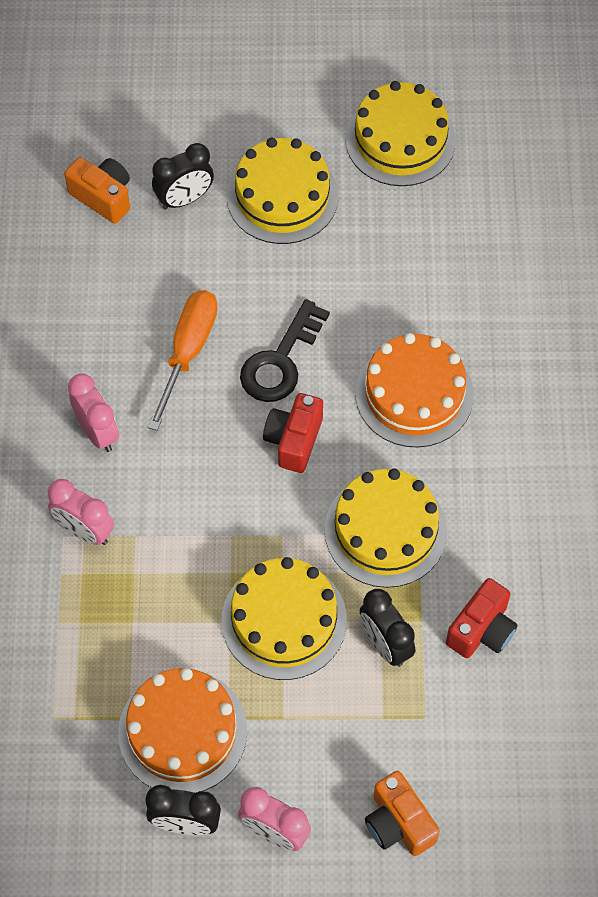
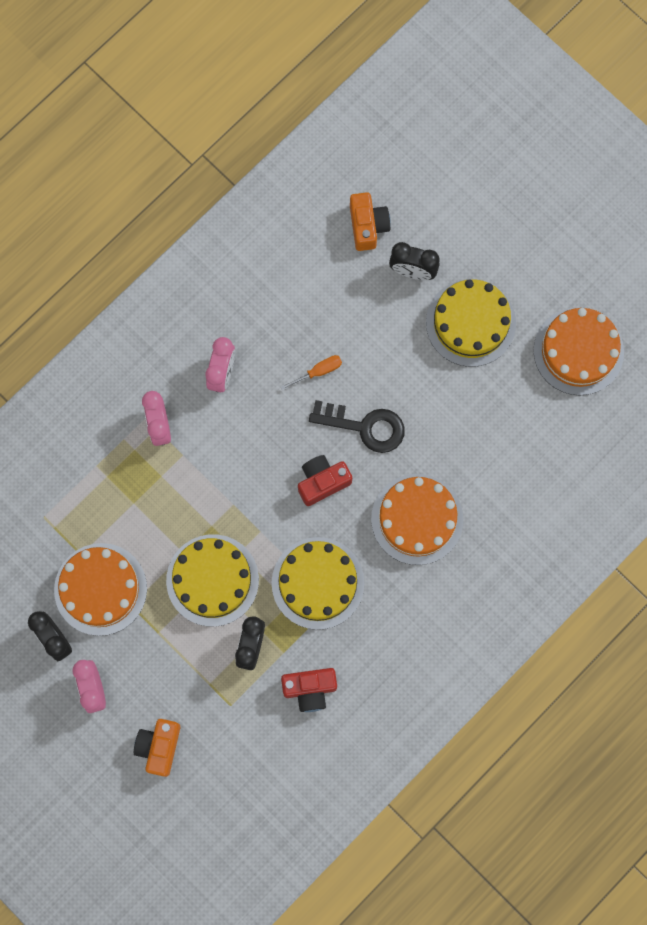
camera: 45 degrees right, 15 degrees up
(188, 352) = (318, 371): orange screwdriver -> orange screwdriver, size x0.54
(281, 360) = (364, 426): black key -> black key turned 150 degrees counterclockwise
(400, 140) = (578, 351): yellow cake -> orange cake

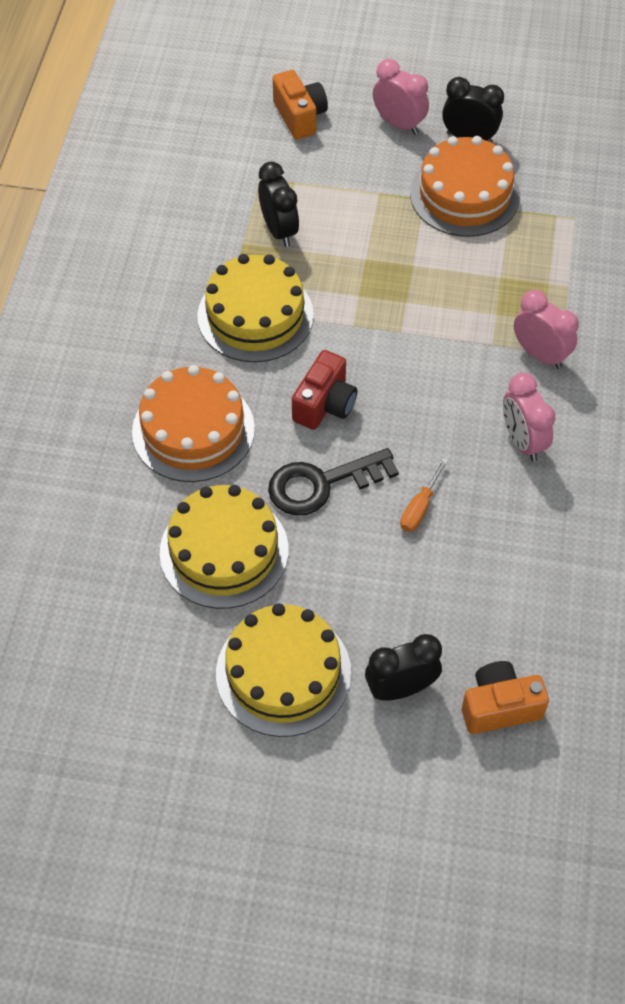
camera: 145 degrees right, 20 degrees down
(212, 580) = (364, 260): yellow cake -> yellow cake (224, 551)
(310, 689) = (192, 229): red camera -> none
(367, 226) = (499, 707): orange camera -> orange camera turned 120 degrees clockwise
(578, 351) = (122, 725): orange cake -> none

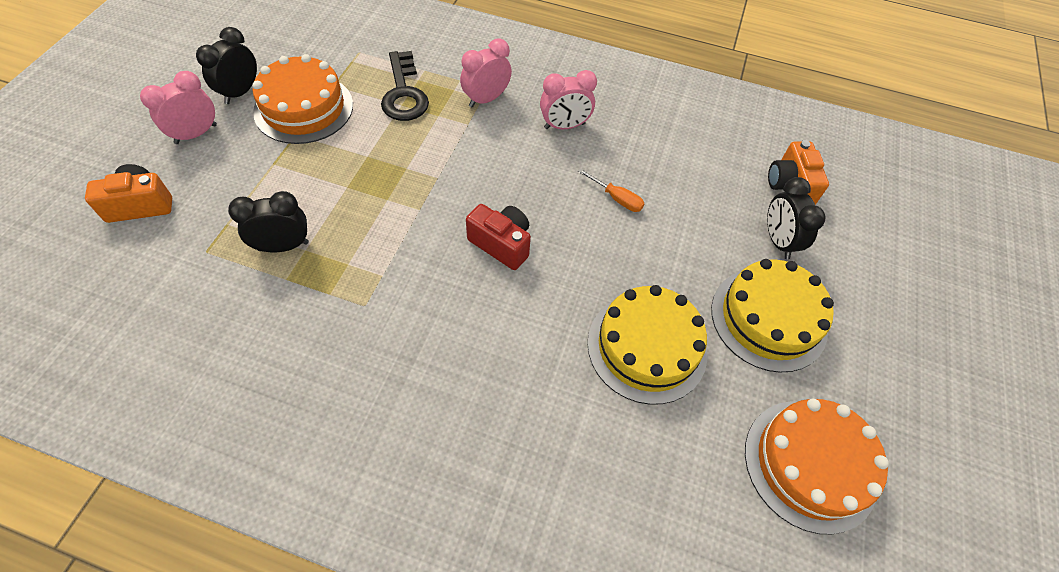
camera: 85 degrees left, 0 degrees up
(193, 430) = (507, 355): orange cake -> orange cake (810, 464)
(255, 315) = (383, 282): yellow cake -> none
(322, 484) = (585, 260): black key -> black key (404, 93)

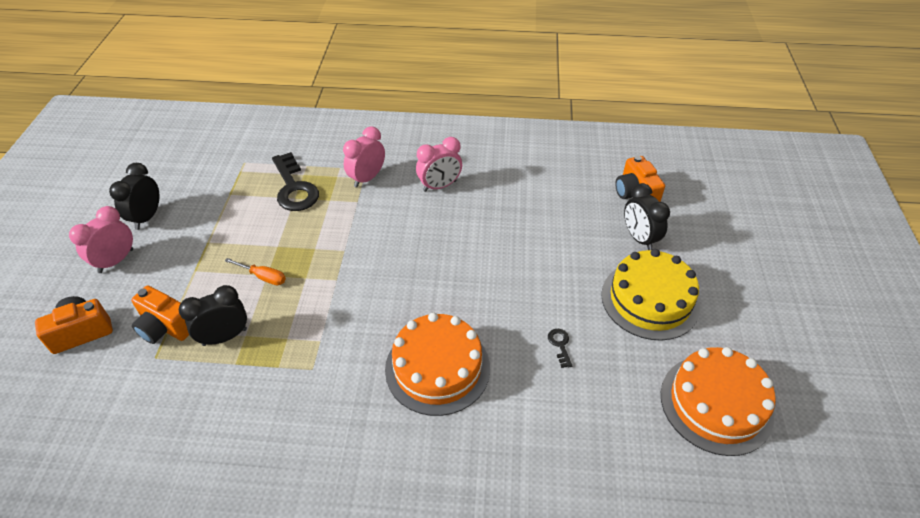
camera: 10 degrees left, 10 degrees down
(226, 220) = (166, 327): none -> orange camera
(304, 108) = (208, 218): orange cake -> orange cake (437, 368)
(501, 244) = (415, 292): red camera -> none
(616, 198) = (500, 234): orange screwdriver -> orange screwdriver (263, 277)
(647, 347) = (560, 345): yellow cake -> black key

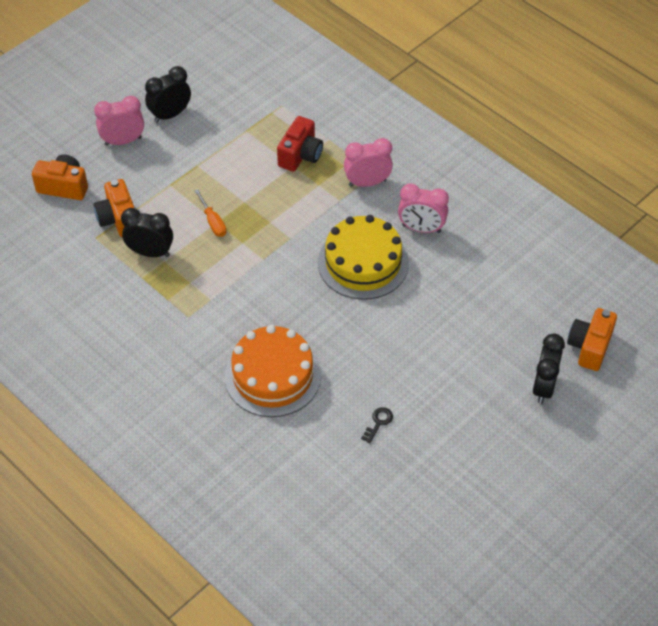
camera: 40 degrees right, 5 degrees up
(294, 187) = (300, 155): black key -> red camera
(650, 300) = (490, 440): yellow cake -> yellow cake (363, 263)
(716, 404) = (447, 545): orange cake -> none

